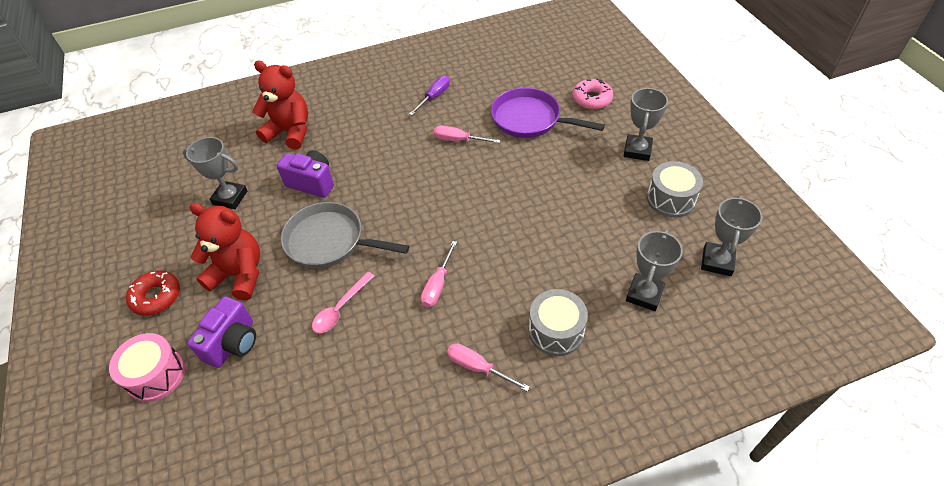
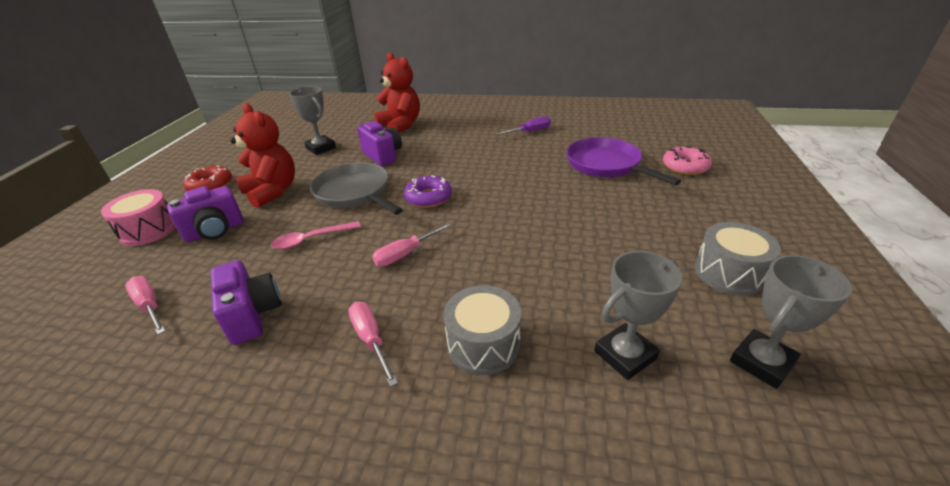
camera: 30 degrees right, 15 degrees down
(367, 397) = (253, 315): none -> purple camera
(405, 218) = (428, 198): none -> purple donut
(458, 140) = (525, 162): pink screwdriver -> pink screwdriver (149, 306)
(637, 150) = (712, 218): grey trophy -> none

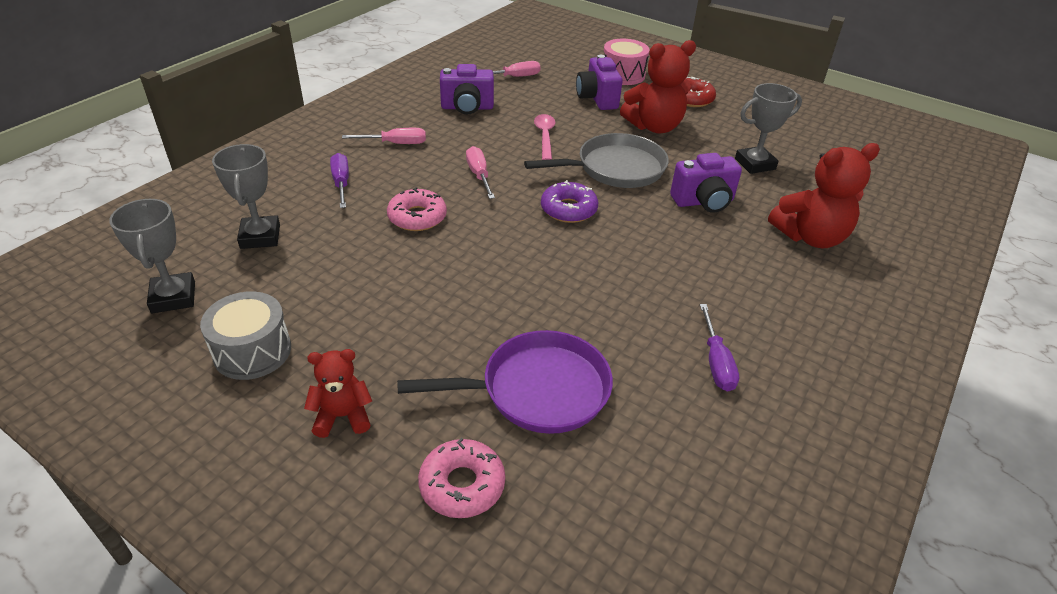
camera: 110 degrees right, 5 degrees up
(483, 344) = (341, 183): grey drum -> purple screwdriver
(498, 263) = (417, 217): none -> pink donut
(708, 212) = (342, 416): none -> red teddy bear

